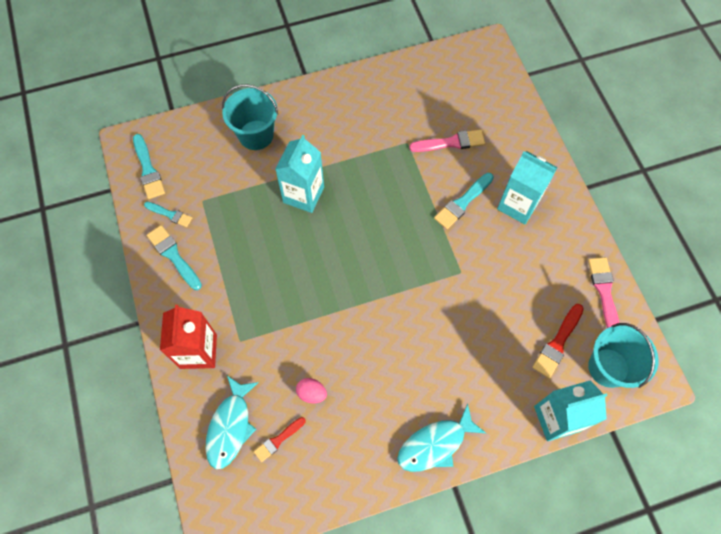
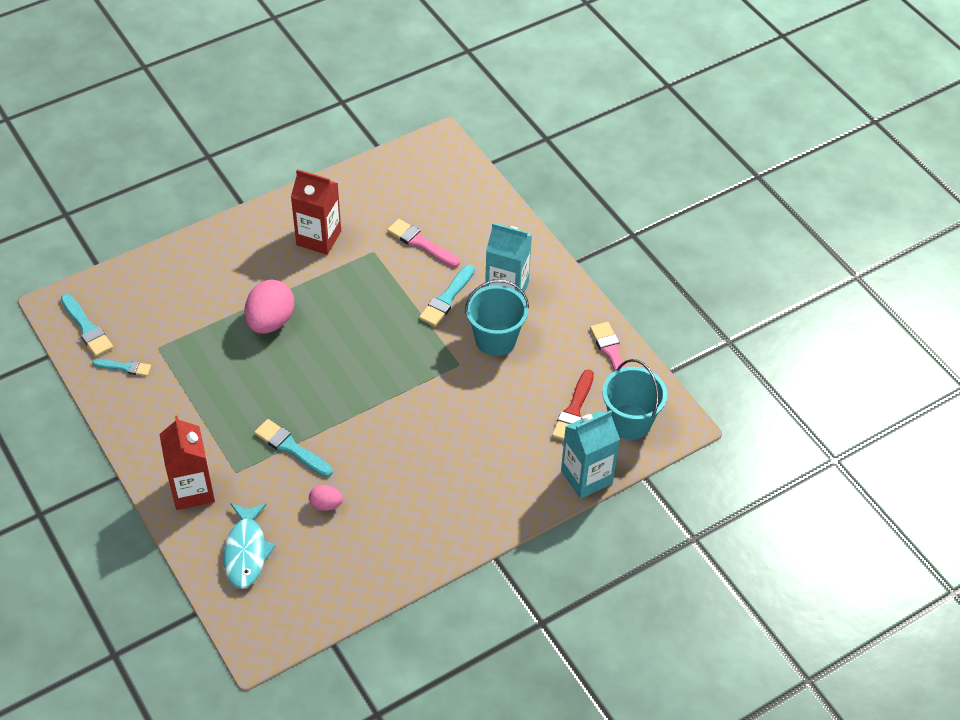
camera: 15 degrees left, 15 degrees down
(174, 256) = (140, 406): turquoise brush -> turquoise brush (291, 448)
(256, 135) = (202, 273): turquoise bucket -> turquoise bucket (495, 339)
(278, 440) = (301, 553): red brush -> none
(303, 195) = (270, 322): turquoise carton -> pink egg
(362, 120) = (319, 238): none -> red carton
(435, 444) = (467, 524): turquoise fish -> none
(450, 142) = (421, 243): pink brush -> pink brush turned 120 degrees counterclockwise

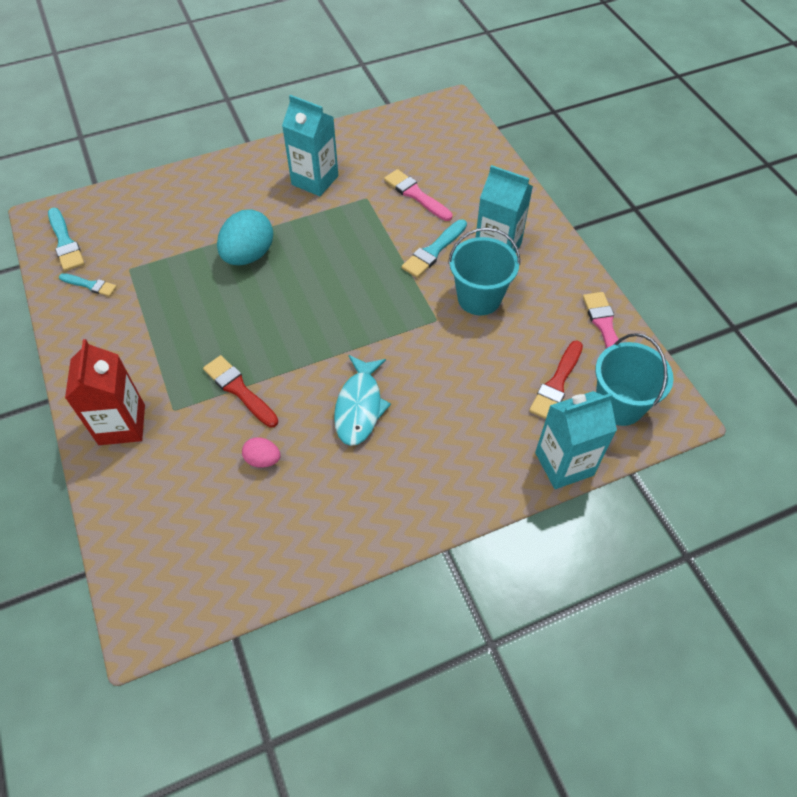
camera: 10 degrees right, 5 degrees up
(246, 551) = (161, 504): turquoise fish -> turquoise fish (359, 406)
(270, 322) = (248, 255): pink egg -> turquoise egg
(291, 448) = (239, 390): turquoise brush -> red brush
(319, 238) = (315, 180): red carton -> turquoise carton

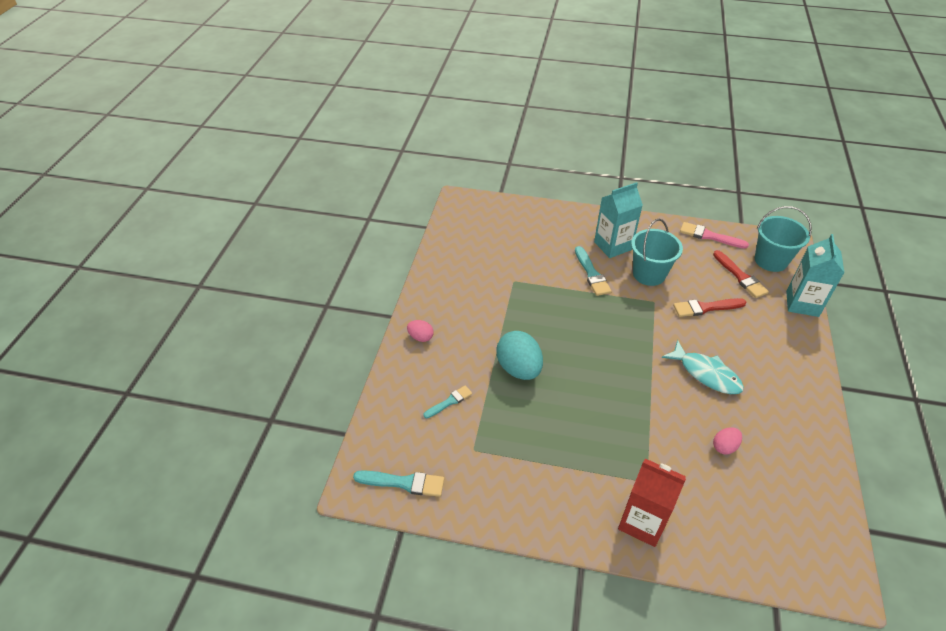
camera: 55 degrees left, 10 degrees down
(90, 285) = (471, 484): turquoise brush -> turquoise brush (449, 402)
(235, 172) = (420, 337): none -> pink egg
(239, 390) = (651, 432): red brush -> red brush (706, 308)
(315, 180) = (471, 298): turquoise carton -> none
(416, 195) = (532, 257): pink brush -> none

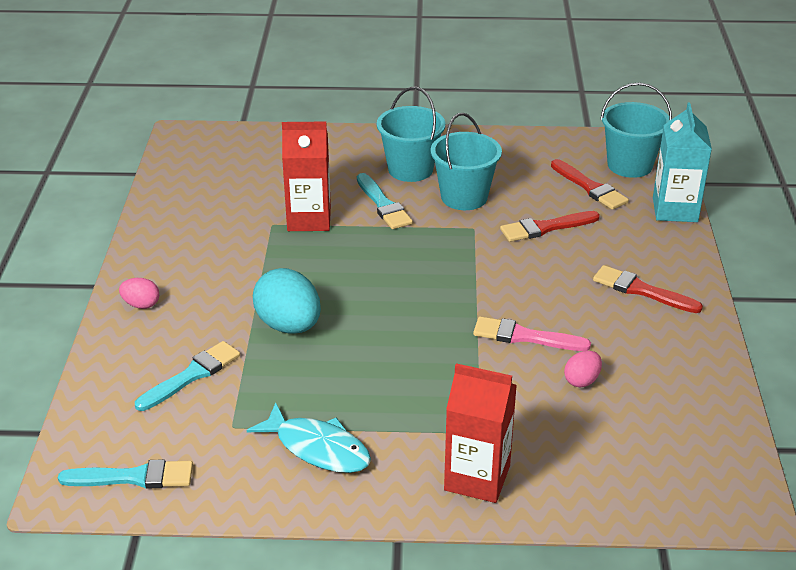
camera: 10 degrees left, 10 degrees down
(449, 402) = (191, 375): turquoise brush -> turquoise brush, size x1.52
(539, 280) = (309, 219): none -> red carton
(612, 246) = (410, 169): turquoise carton -> turquoise bucket
(706, 373) = (551, 302): turquoise fish -> turquoise fish (318, 448)
(709, 236) = (545, 145): pink brush -> pink brush (525, 336)
(773, 372) = (642, 290): none -> red brush

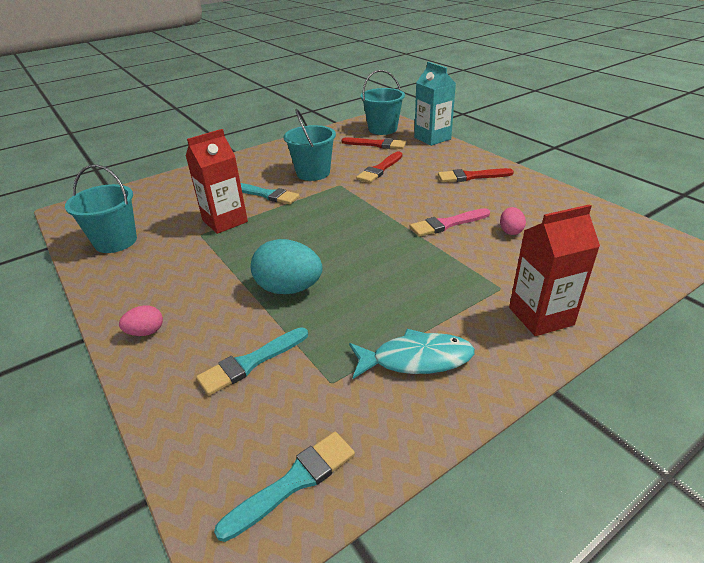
camera: 35 degrees left, 0 degrees up
(191, 375) = (251, 362): turquoise brush -> turquoise brush turned 135 degrees counterclockwise
(410, 169) = (261, 172): turquoise bucket -> turquoise bucket (116, 241)

